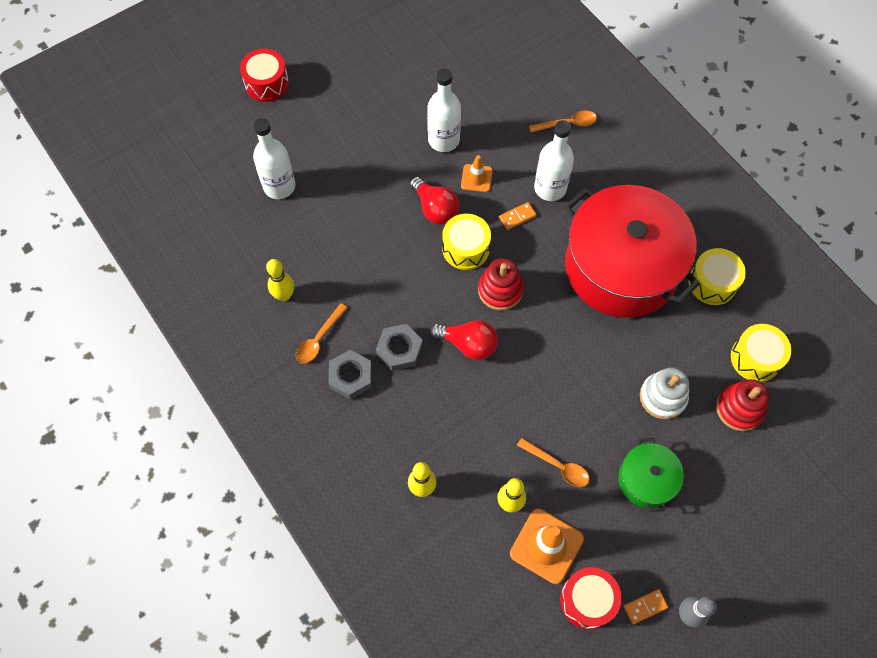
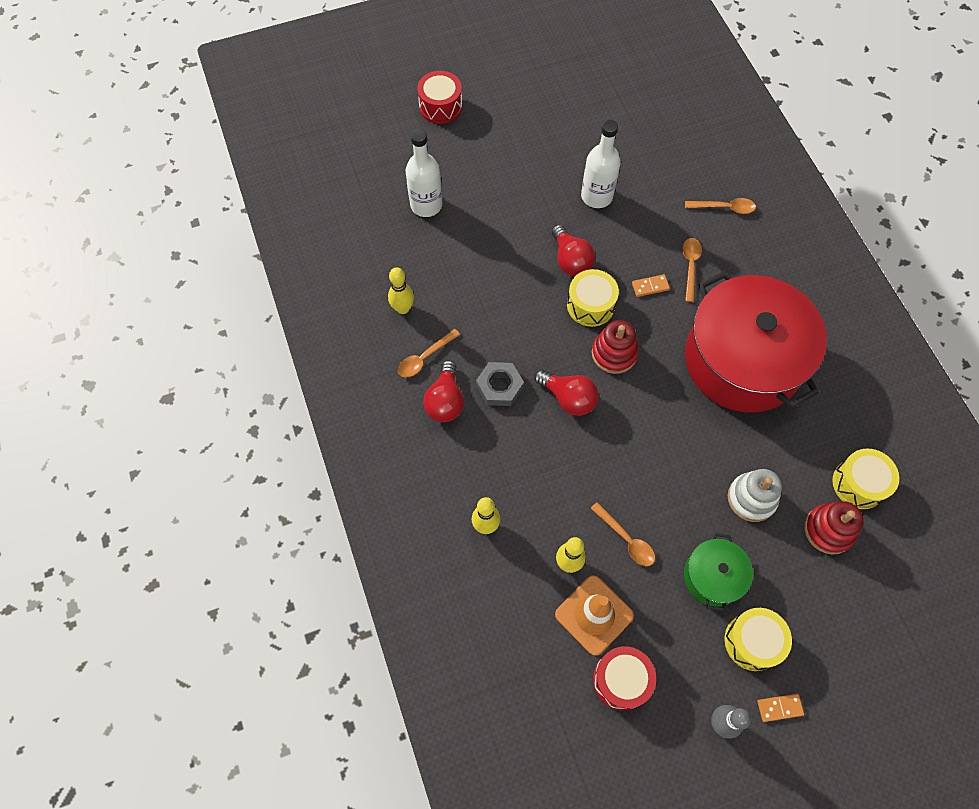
camera: 15 degrees right, 0 degrees up
(350, 376) = (445, 401): grey nut -> red light bulb
(476, 178) = (619, 240): orange traffic cone -> none
(550, 188) = (690, 266): white bottle -> orange spoon
(645, 607) = (678, 703): orange domino -> orange domino (779, 708)
(712, 283) = (833, 397): yellow drum -> yellow drum (752, 641)

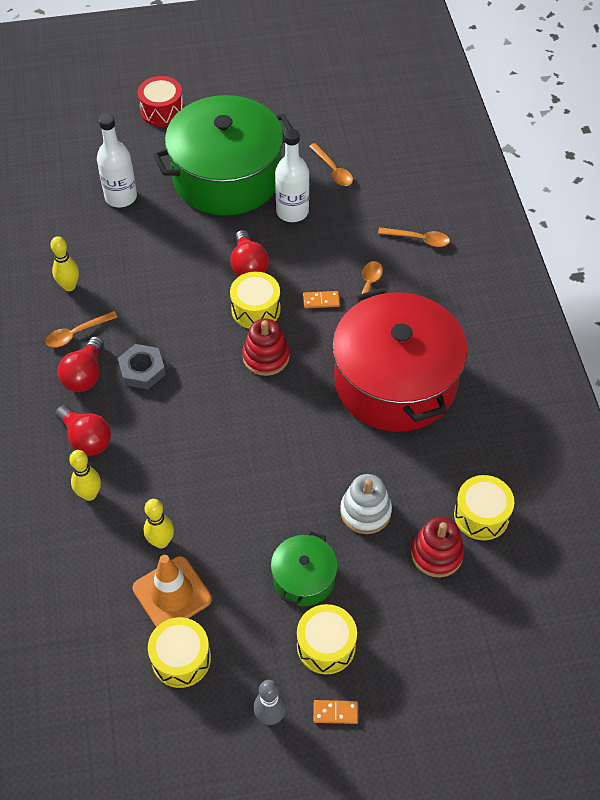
camera: 10 degrees right, 10 degrees down
(523, 168) = (227, 177): none -> green pot
(568, 398) = (207, 391): red light bulb -> red light bulb (86, 439)
(621, 680) = (181, 659): red drum -> yellow drum
(626, 539) = (226, 529): orange spoon -> orange spoon (333, 170)

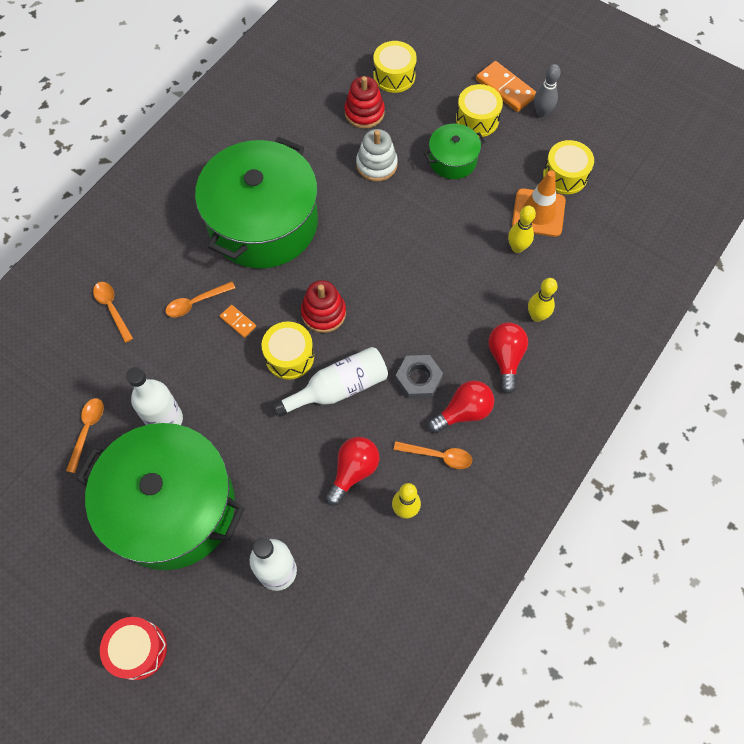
camera: 135 degrees left, 10 degrees up
(196, 318) = (338, 388): none -> white bottle
(248, 266) = (253, 399): red light bulb -> red light bulb (353, 471)
(335, 712) = (505, 88): orange domino -> orange domino, size x1.87
(395, 381) = (263, 222): red pot -> green pot
(481, 515) = (315, 110): yellow drum -> yellow drum (394, 76)

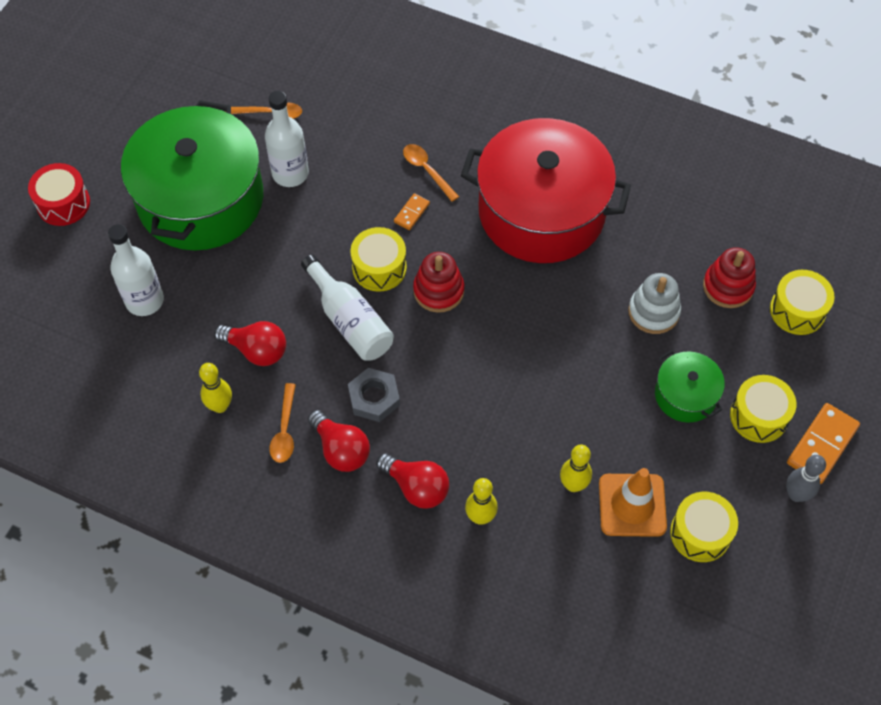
camera: 80 degrees right, 5 degrees down
(112, 308) = (405, 101): orange spoon -> none
(263, 222) = (541, 211): green pot -> red pot
(505, 358) = (416, 487): red light bulb -> red light bulb turned 45 degrees clockwise

